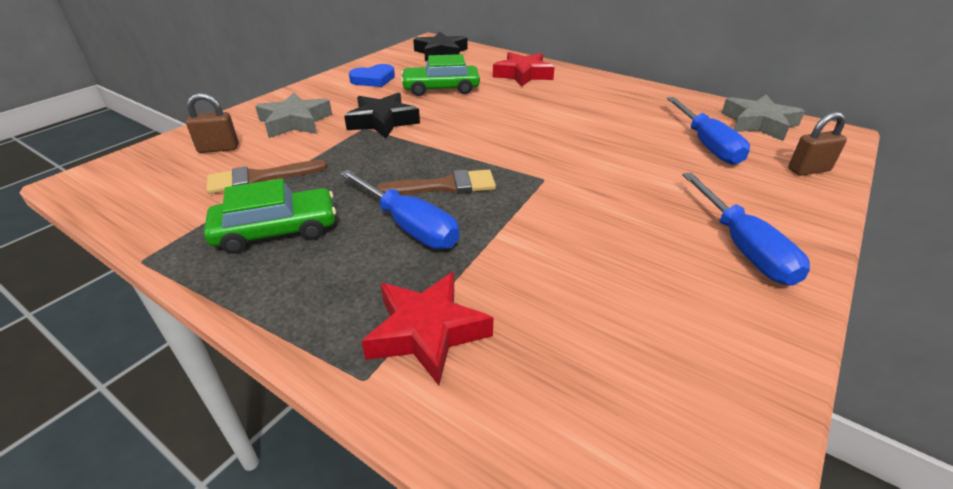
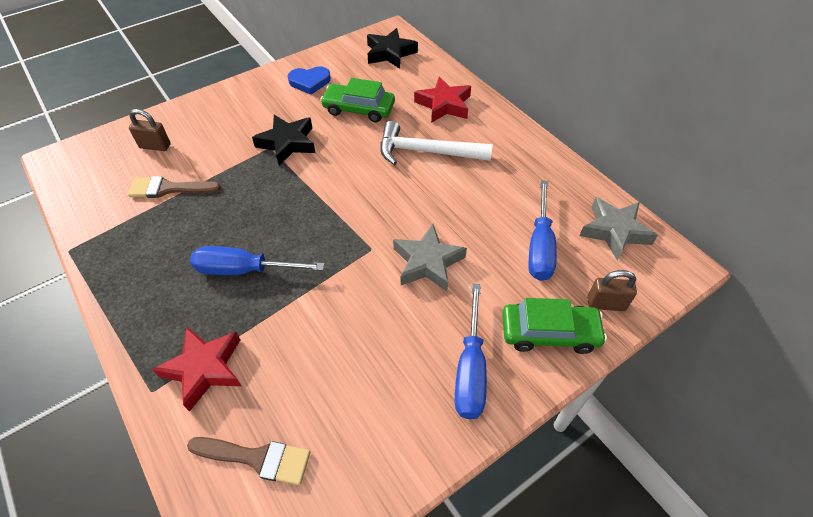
camera: 20 degrees right, 15 degrees up
(276, 231) = (157, 247): green car -> green car (549, 333)
(295, 122) = (221, 127): grey star -> grey star (427, 262)
(409, 226) = (244, 270): blue screwdriver -> blue screwdriver turned 120 degrees clockwise
(445, 186) = (292, 235): brown brush -> brown brush (257, 458)
(535, 104) = (426, 152): none -> white hammer

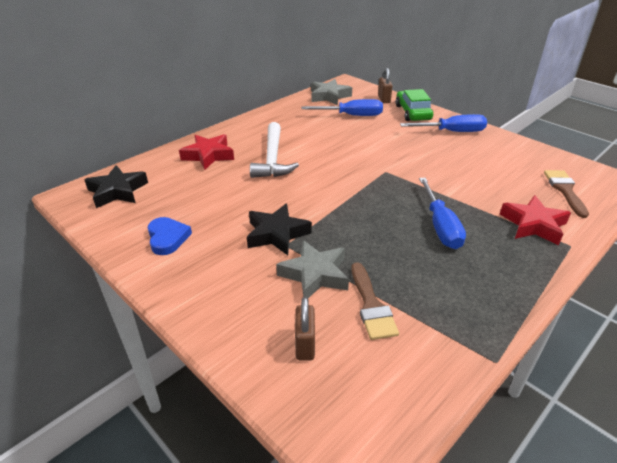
camera: 100 degrees left, 15 degrees down
(359, 109) = (217, 198): green car -> none
(427, 262) = (385, 149): grey star -> grey star (315, 274)

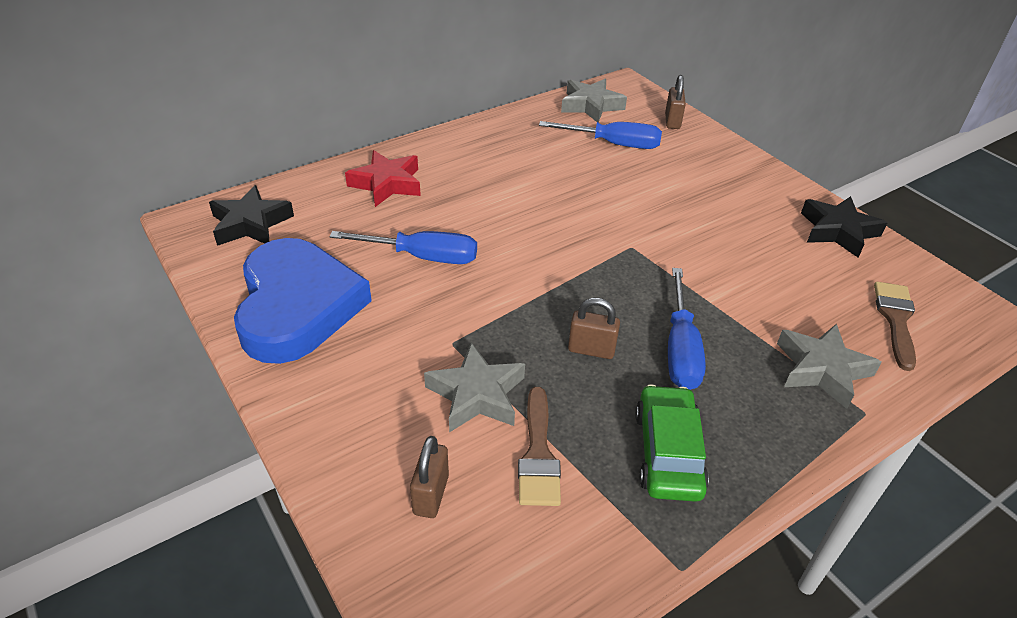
camera: 10 degrees right, 5 degrees up
(167, 238) = (297, 306): blue heart -> blue heart, size x2.22
(272, 158) = (475, 202): white hammer -> none
(277, 234) = (444, 324): black star -> black star (838, 231)
(382, 235) = (591, 350): none -> brown padlock
(413, 112) = (709, 151): green car -> green car (668, 452)
(452, 132) = (758, 193): blue screwdriver -> blue screwdriver (423, 257)
(533, 225) = (822, 369): red star -> grey star

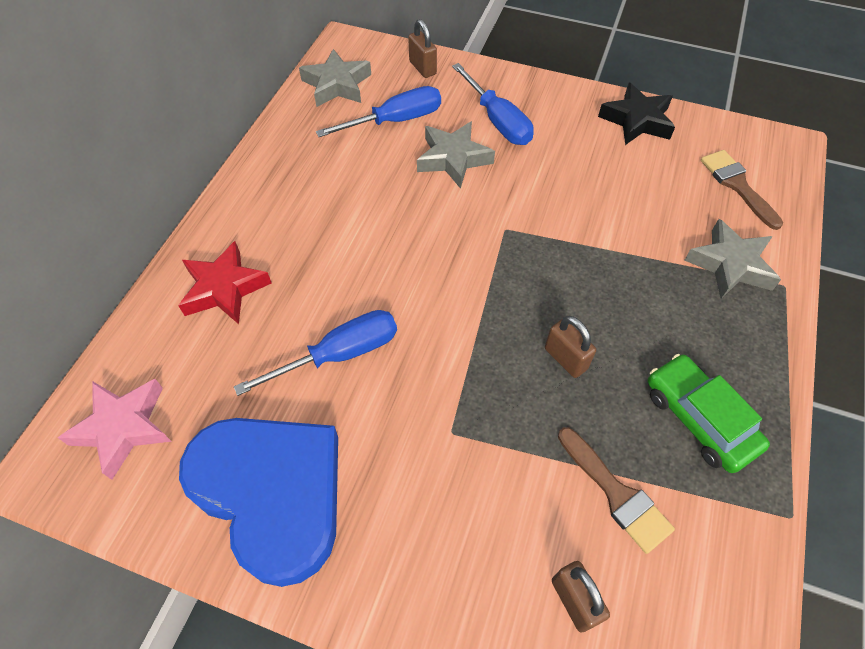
camera: 35 degrees left, 15 degrees up
(250, 224) = (123, 428): black star -> pink star
(476, 394) = (519, 471): grey star -> grey star (453, 159)
(591, 350) = (565, 359): brown padlock -> brown padlock turned 75 degrees clockwise
(680, 349) = (627, 312): blue screwdriver -> blue screwdriver (498, 121)

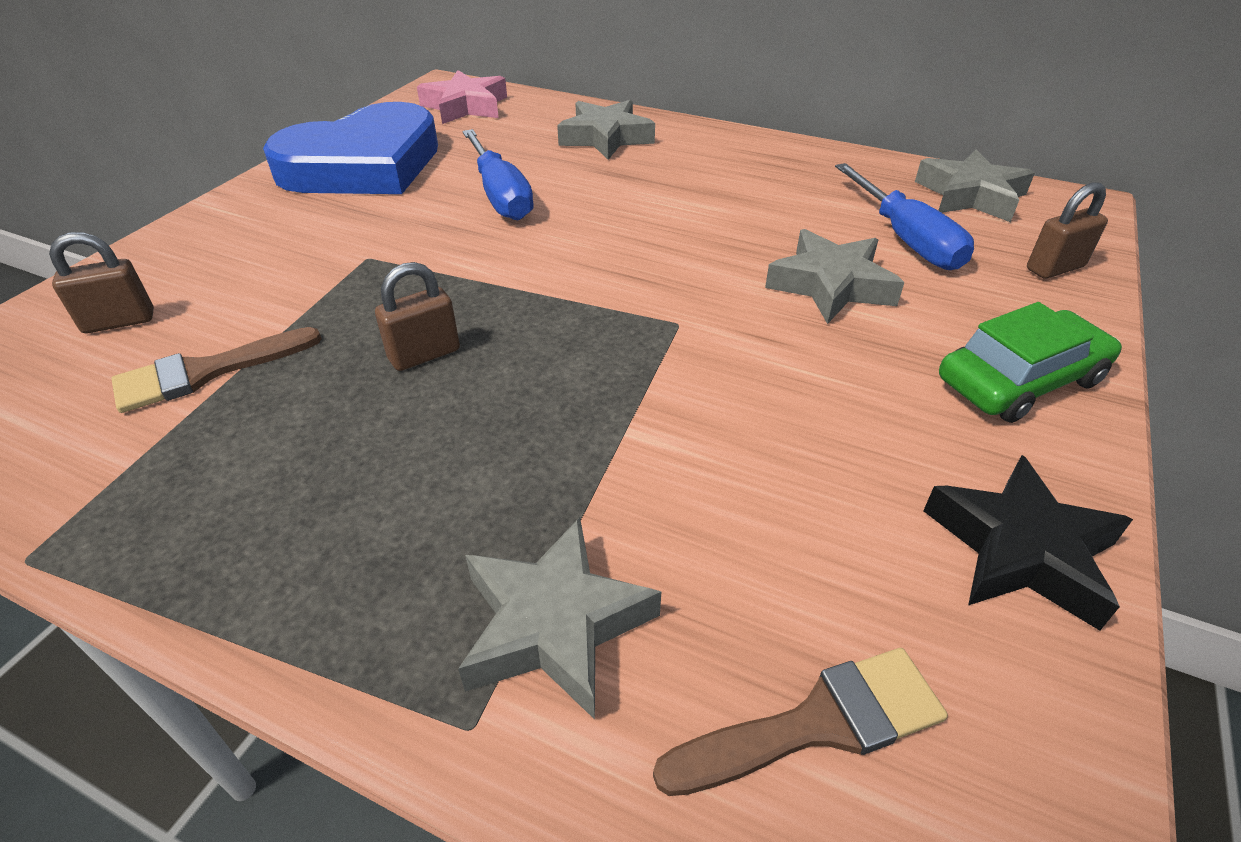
camera: 95 degrees right, 15 degrees down
(224, 288) = (605, 138): red star -> grey star
(498, 121) = (941, 338): blue screwdriver -> none
(699, 418) = (252, 482): green car -> green car (1020, 381)

